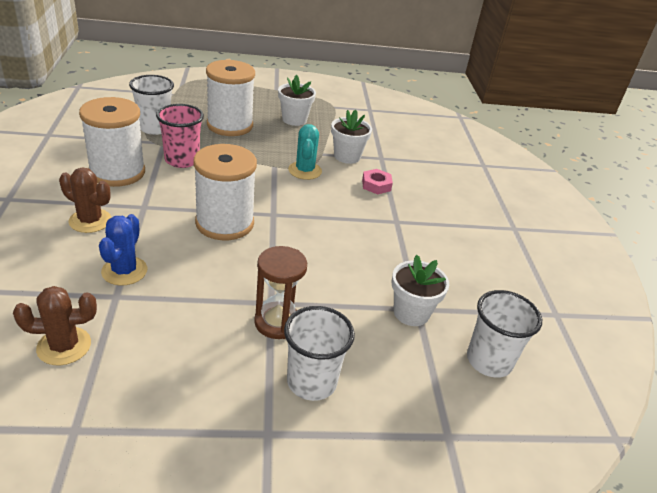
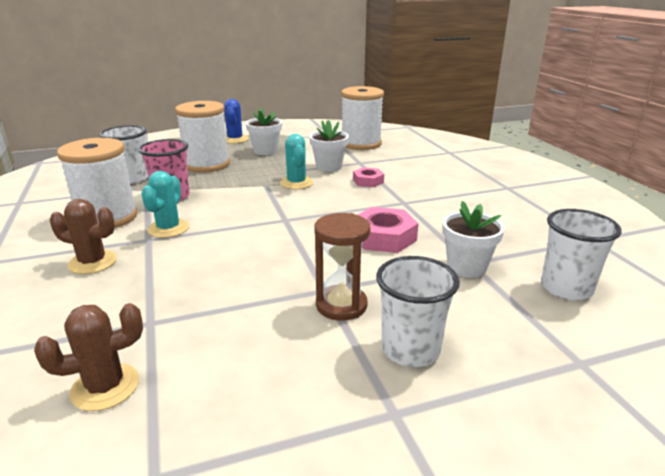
camera: 10 degrees left, 10 degrees down
(124, 271) = (150, 297): blue cactus -> blue cactus (235, 139)
(165, 198) = (168, 228): none -> turquoise cactus
(224, 223) = (240, 235): white spool -> white spool (361, 144)
(354, 259) = (384, 237): none -> pink nut

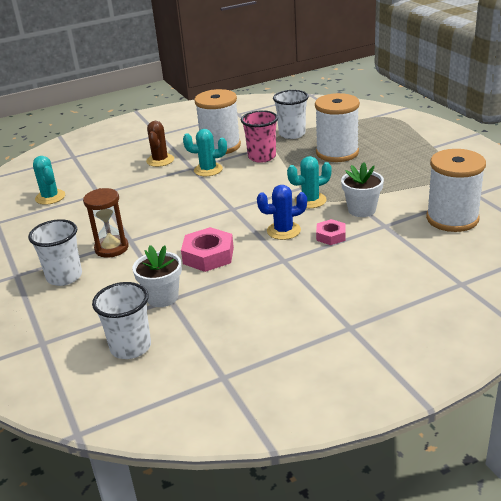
camera: 85 degrees right, 5 degrees up
(105, 387) = (50, 197): brown cactus -> turquoise cactus
(235, 139) = (417, 149): blue cactus -> blue cactus (283, 231)
(265, 151) = (390, 170): white flower pot -> none

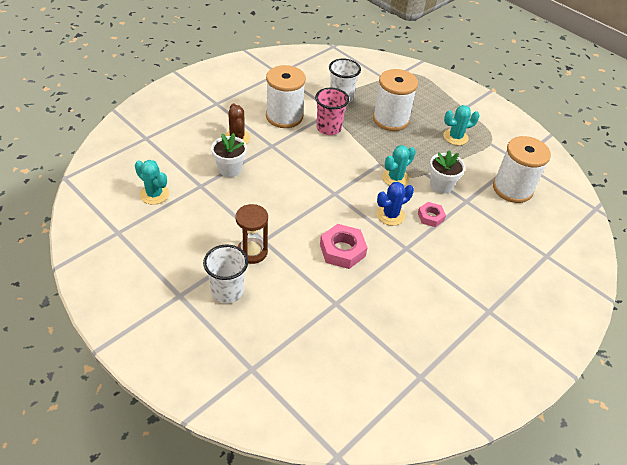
camera: 25 degrees left, 15 degrees up
(130, 347) = (331, 360): white cup -> none
(162, 297) = (328, 302): white flower pot -> white flower pot (230, 169)
(208, 170) = (288, 147): turquoise cactus -> turquoise cactus (455, 137)

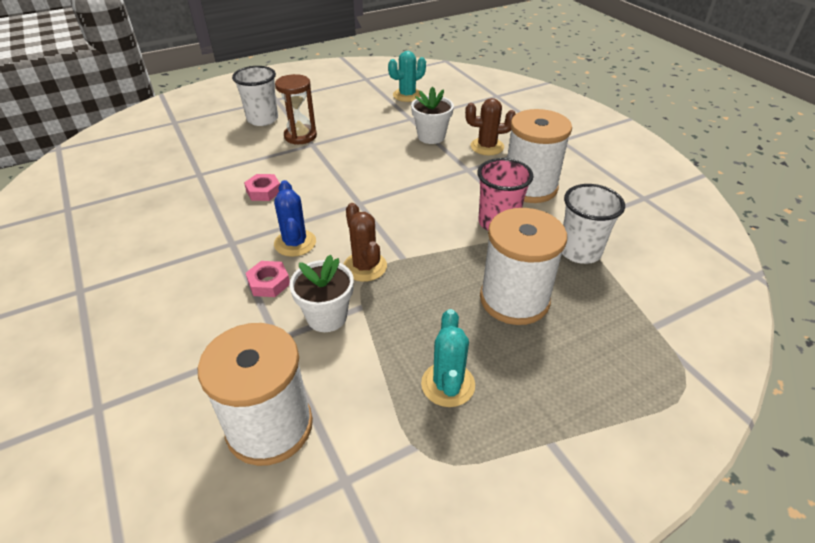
camera: 110 degrees right, 5 degrees down
(342, 250) = (263, 191): pink nut -> pink nut, size x0.61
(395, 178) = (365, 267): turquoise cactus -> brown cactus

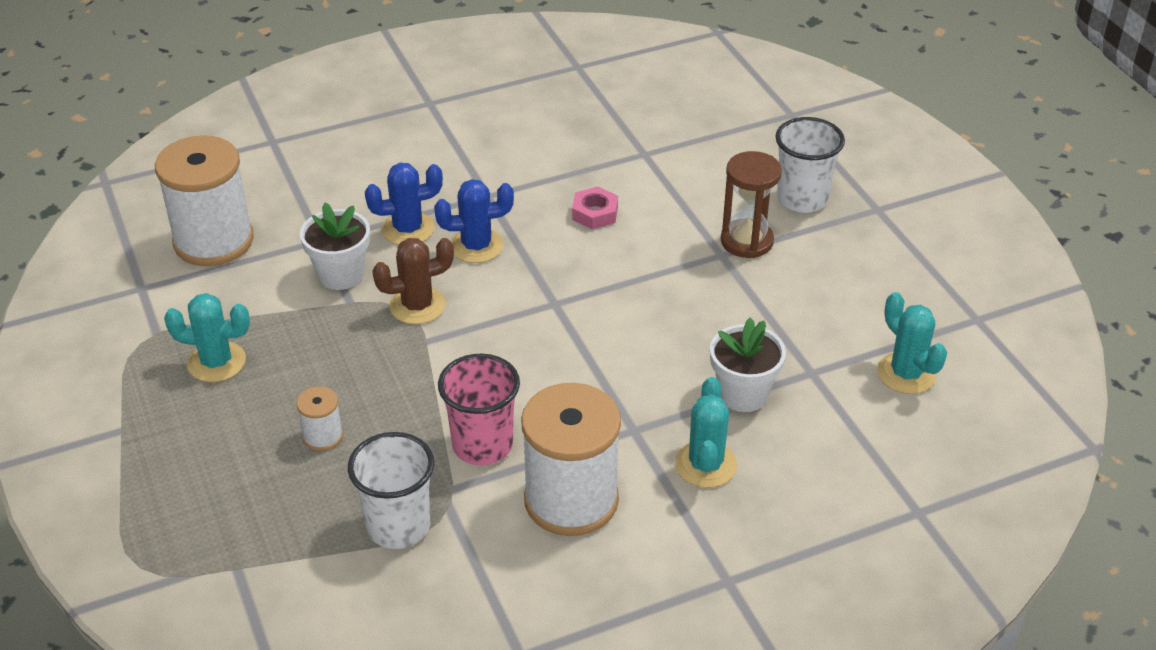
camera: 95 degrees right, 0 degrees up
(269, 283) = (408, 229): pink nut -> blue cactus
(487, 147) = (705, 465): brown cactus -> turquoise cactus
(514, 299) = (323, 436): white spool -> white spool, size x0.44

